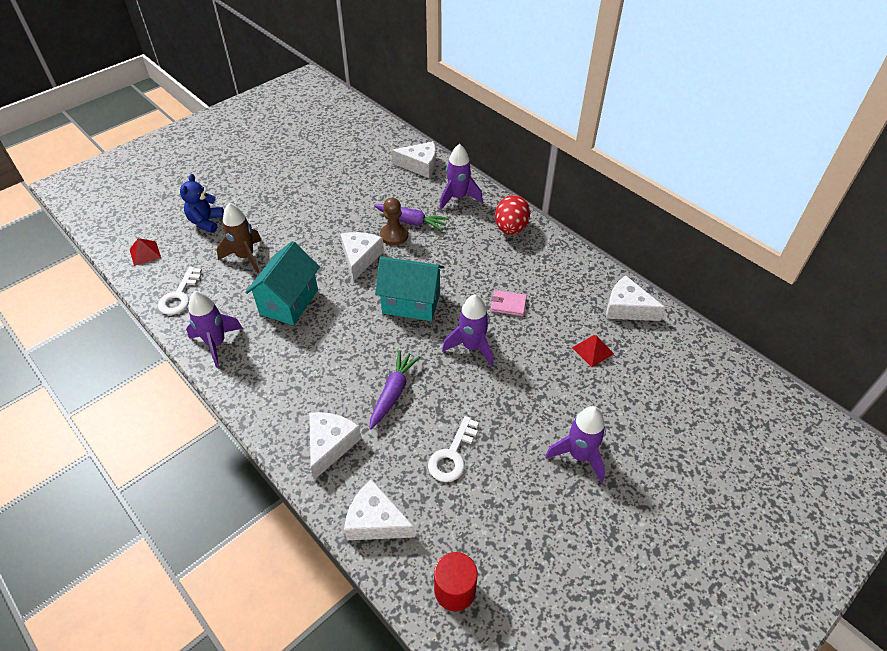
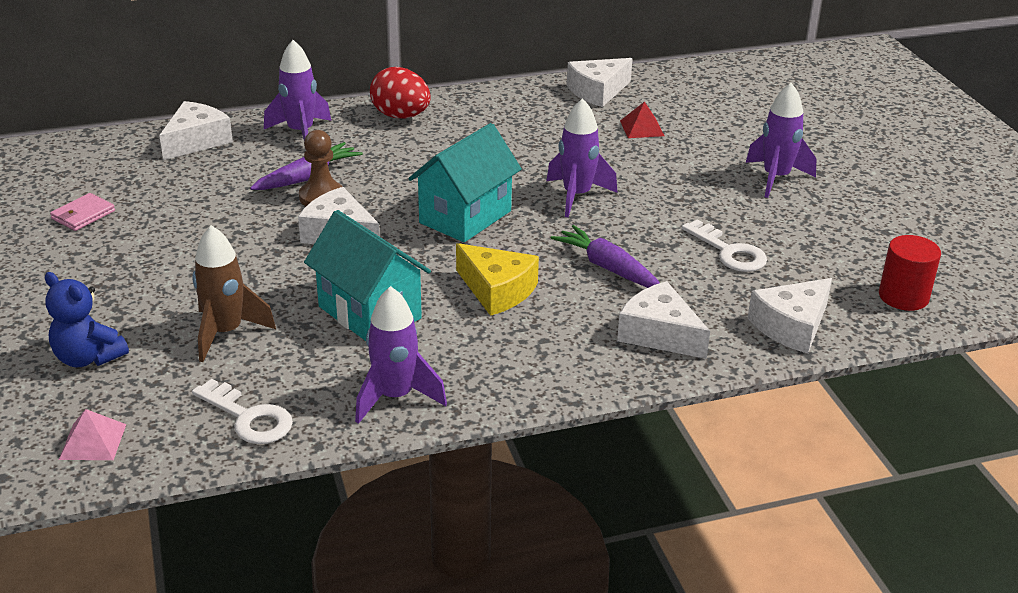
camera: 65 degrees left, 15 degrees down
(145, 253) = (93, 441): red pyramid -> pink pyramid
(338, 347) = (497, 290): none -> yellow cheese
(508, 304) = (529, 155): pink wallet -> pink wallet (83, 215)

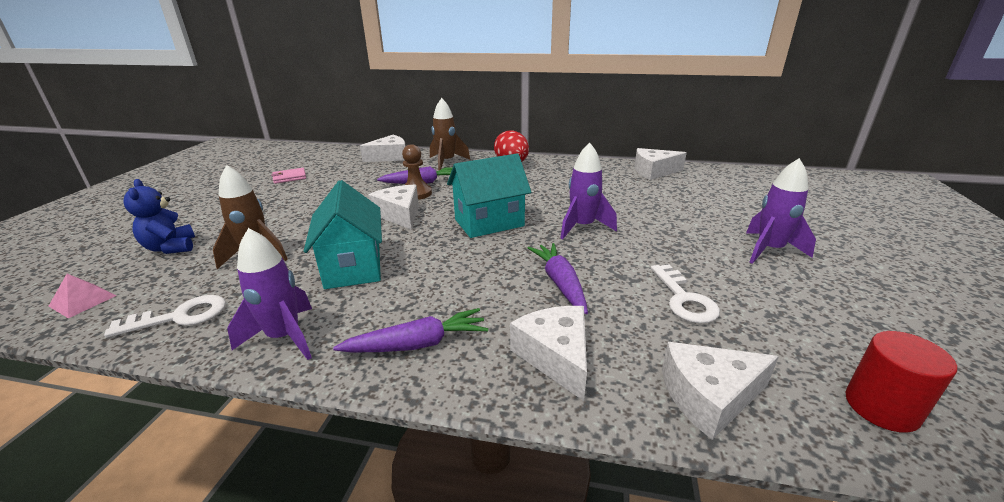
camera: 30 degrees right, 5 degrees down
(248, 417) = (179, 317): white key -> white key turned 90 degrees counterclockwise
(301, 133) = (446, 162): purple rocket -> brown rocket
(497, 290) = (456, 276): yellow cheese -> none
(531, 362) = (417, 344): none -> purple carrot
(642, 128) = (670, 196): red pyramid -> none

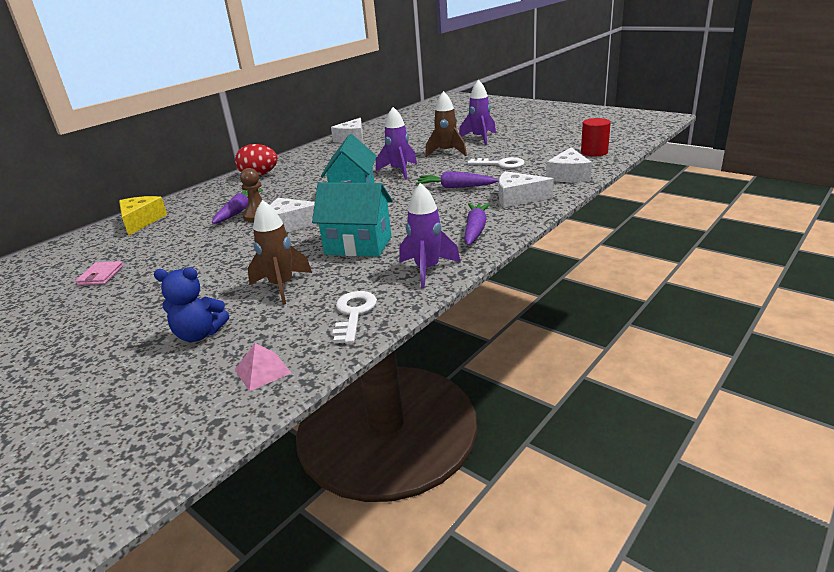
camera: 60 degrees left, 0 degrees up
(390, 157) = (141, 221): white cheese -> yellow cheese
(446, 162) = (207, 198): brown rocket -> brown rocket (447, 152)

